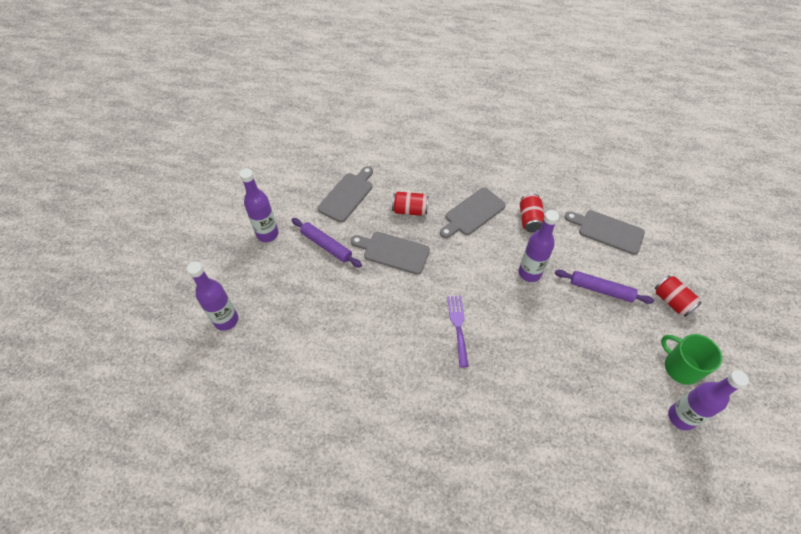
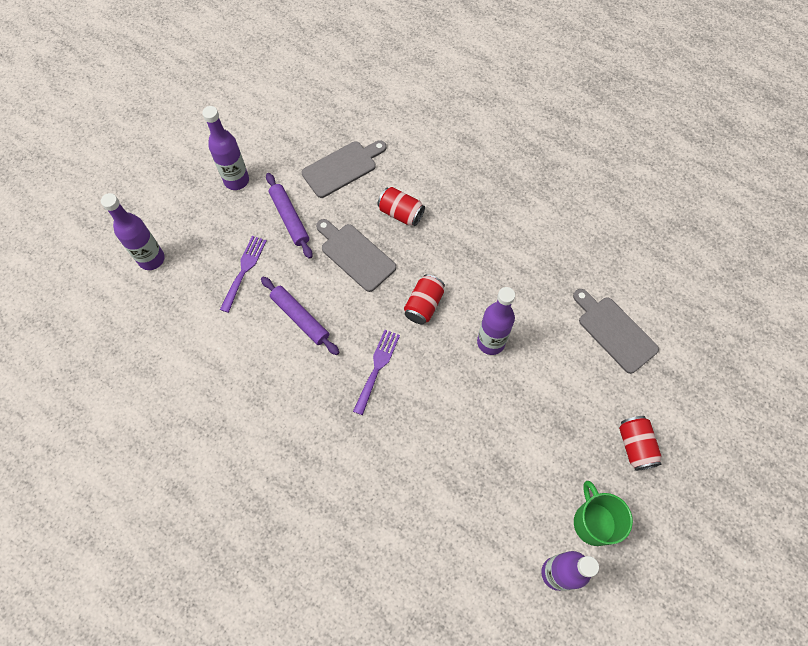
camera: 25 degrees right, 10 degrees up
(310, 297) = (244, 270): none -> purple fork
(473, 213) = (469, 245): grey cutting board -> none
(529, 219) = (530, 279): red can -> red can (424, 305)
(601, 289) = (560, 396): purple rolling pin -> purple rolling pin (300, 318)

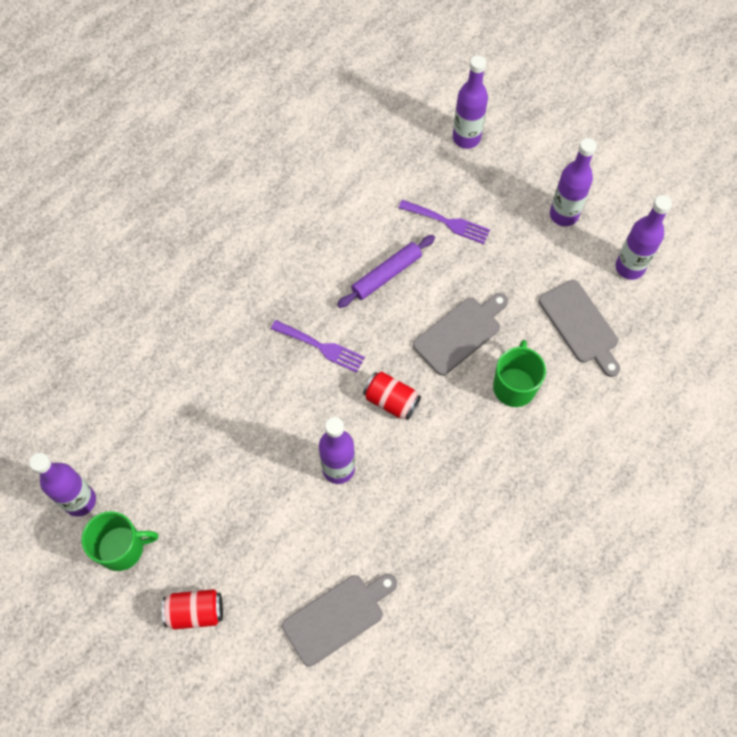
camera: 95 degrees right, 0 degrees up
(287, 134) = (629, 267): none -> purple bottle
(289, 218) = (511, 267): purple rolling pin -> none
(401, 213) = (514, 386): red can -> green mug

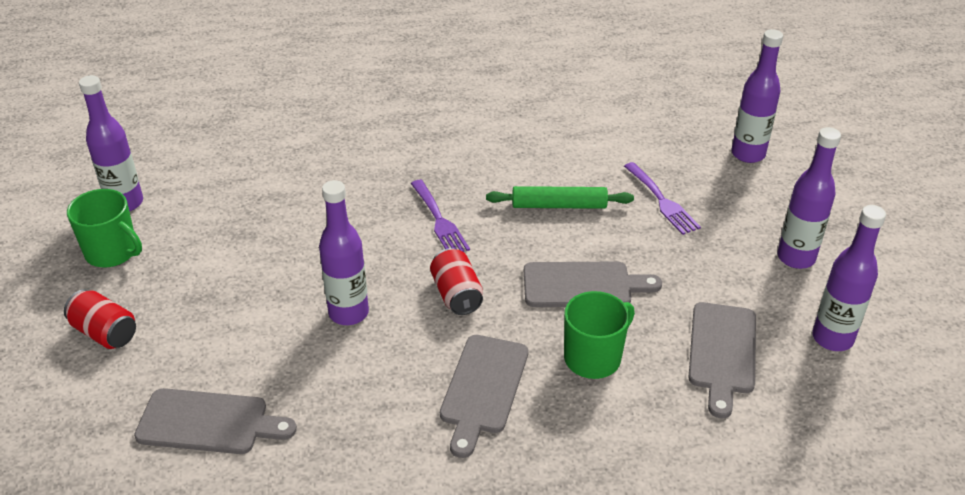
camera: 40 degrees right, 25 degrees down
(386, 275) = (559, 205): purple rolling pin -> green rolling pin
(473, 460) = (483, 389): none -> grey cutting board

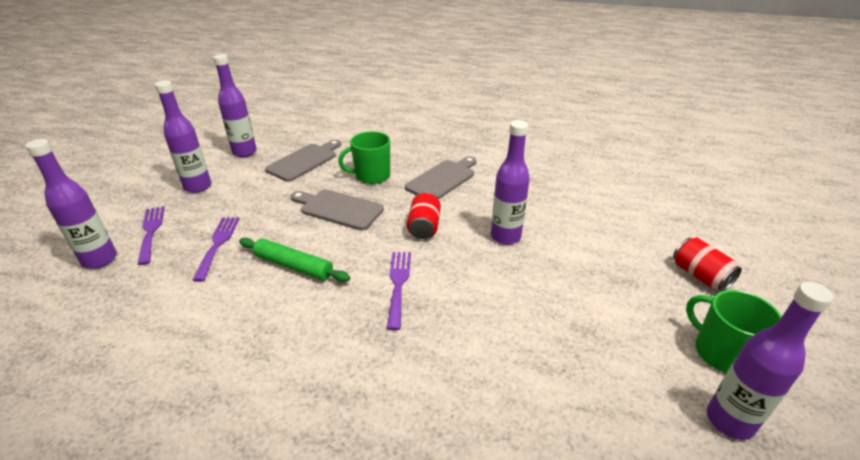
camera: 155 degrees left, 5 degrees down
(209, 422) = (610, 204): grey cutting board -> none
(750, 191) = (151, 231): none -> purple fork

